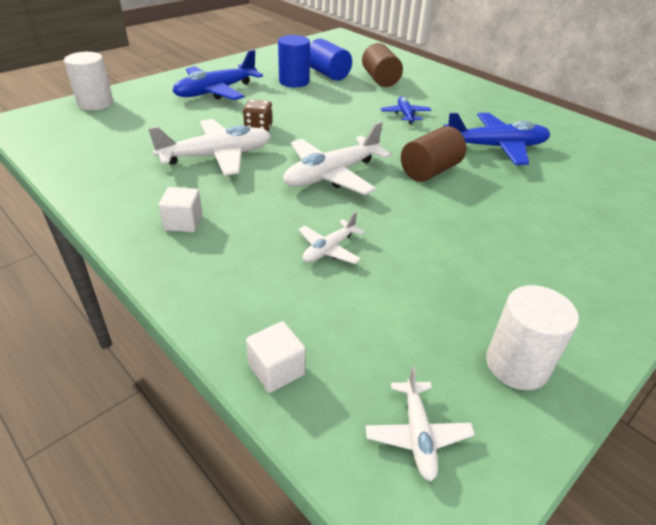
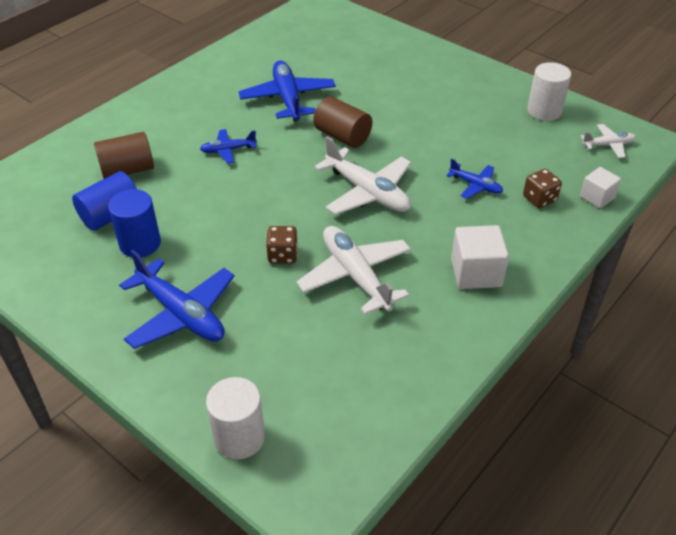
camera: 95 degrees left, 5 degrees up
(183, 222) = (476, 273): white cube -> white cube, size x1.57
(289, 302) = (539, 199): none -> brown dice
(329, 249) = (475, 185): white plane -> blue plane

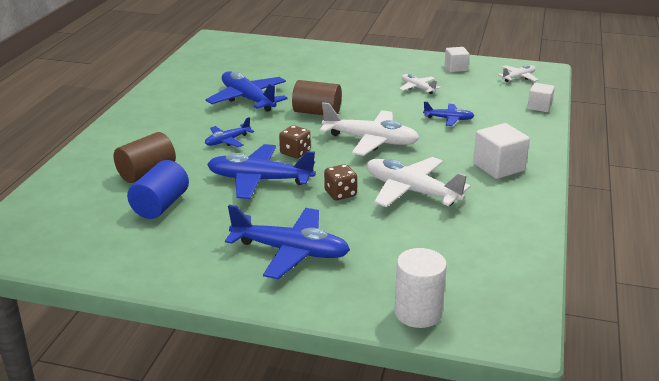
camera: 25 degrees left, 15 degrees down
(140, 243) = (207, 217): blue cylinder -> none
(220, 212) = (259, 180): none -> blue plane
(476, 130) = (417, 88): none -> white plane
(539, 199) = (501, 116): brown dice -> brown dice (295, 152)
(544, 111) = (456, 68): white cylinder -> white cube

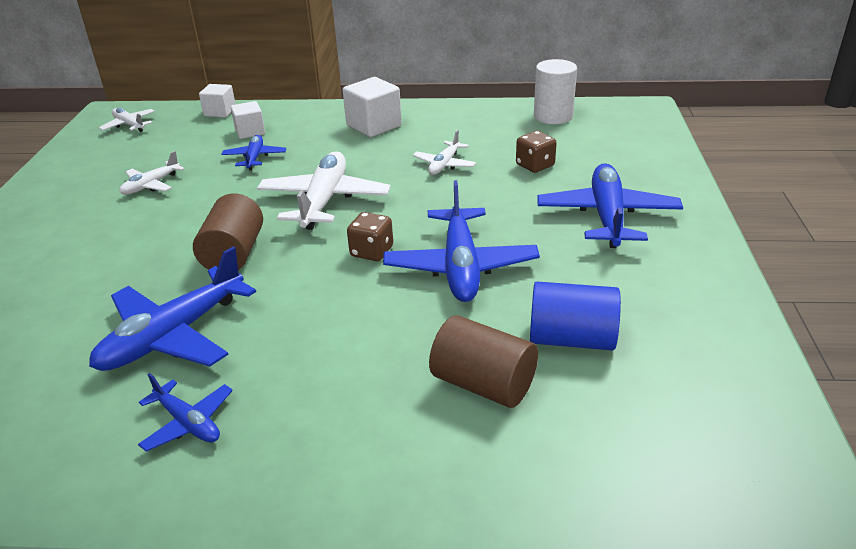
camera: 100 degrees left, 5 degrees up
(227, 141) = (346, 322): blue plane -> blue plane (188, 423)
(340, 194) = (469, 204): brown dice -> brown dice (535, 165)
(411, 191) = (444, 164): white plane -> white plane, size x0.53
(418, 313) = (650, 144): white cylinder -> white cylinder (553, 116)
(456, 68) = (83, 164): white cube -> white cube (250, 132)

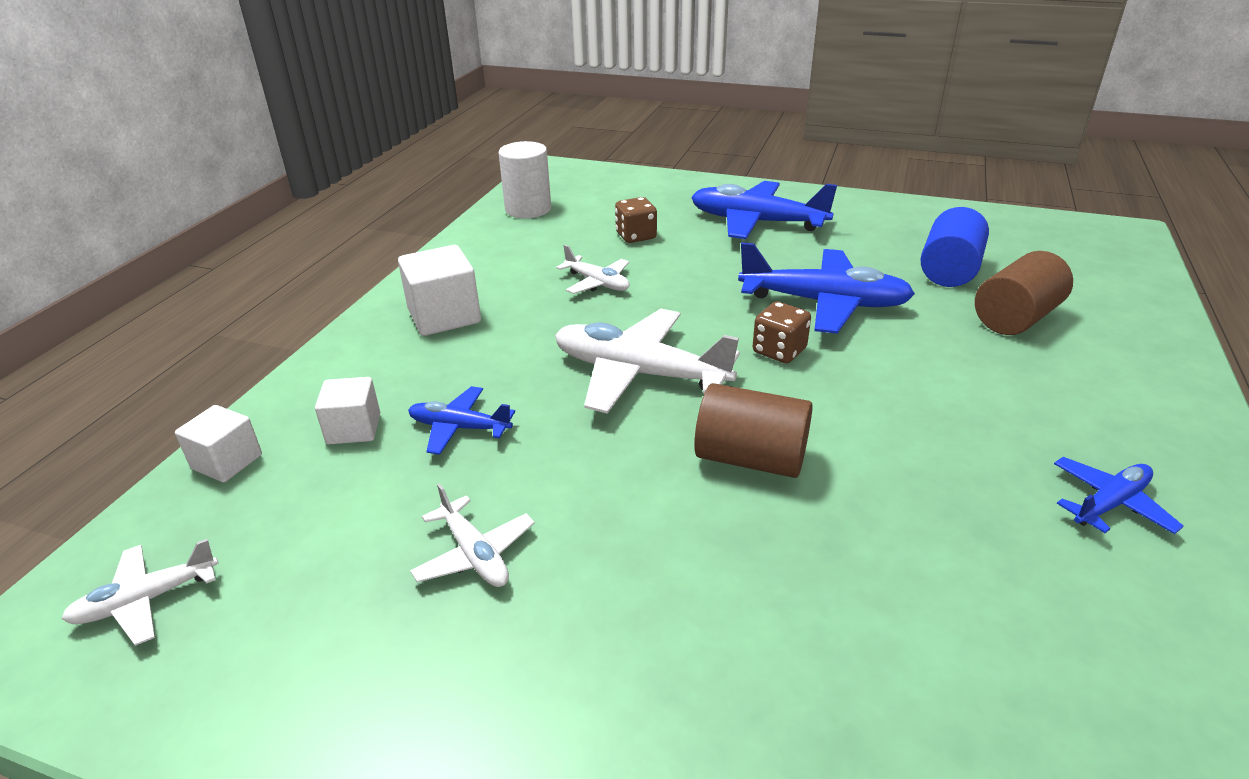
camera: 75 degrees left, 0 degrees up
(173, 335) = (941, 518): blue plane -> none

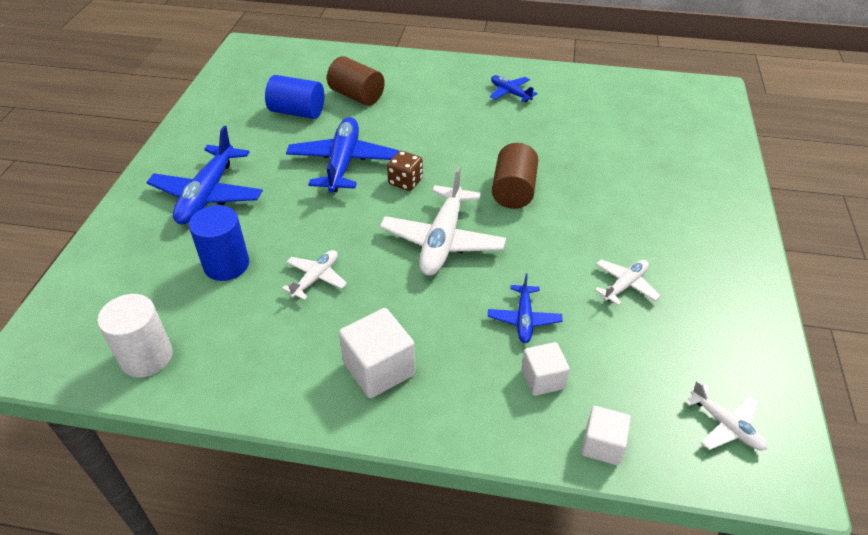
camera: 100 degrees left, 10 degrees up
(636, 236) = (226, 265): brown dice -> blue cylinder

